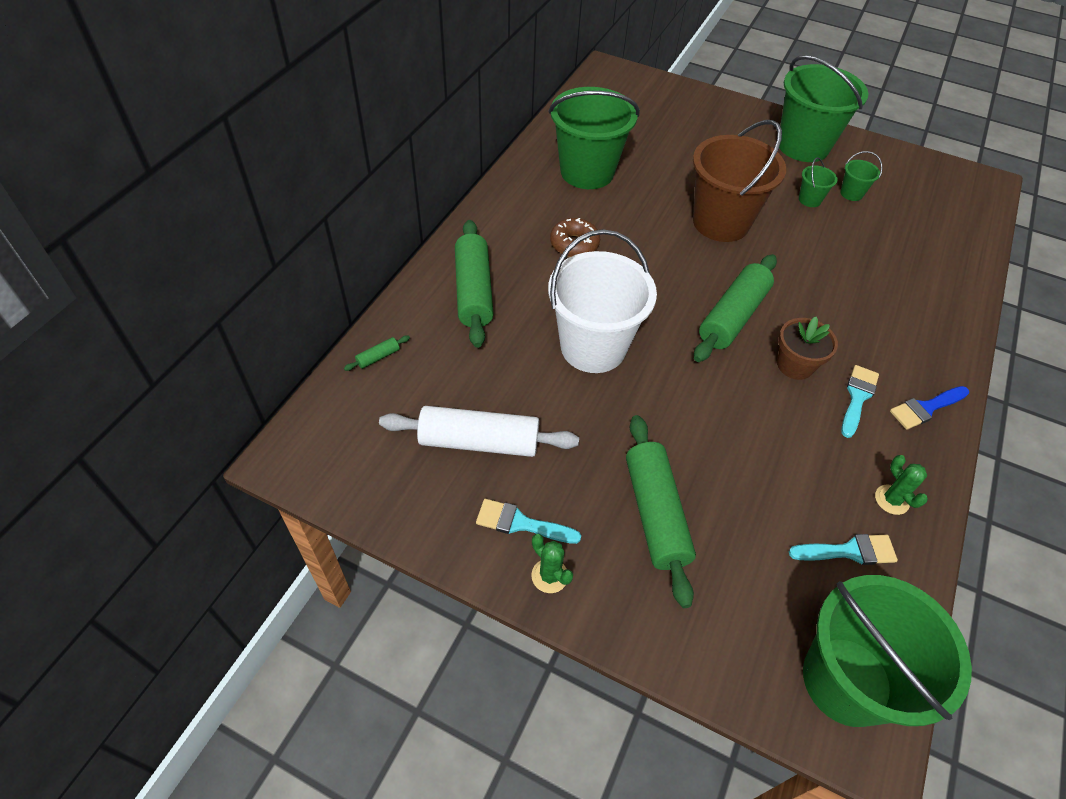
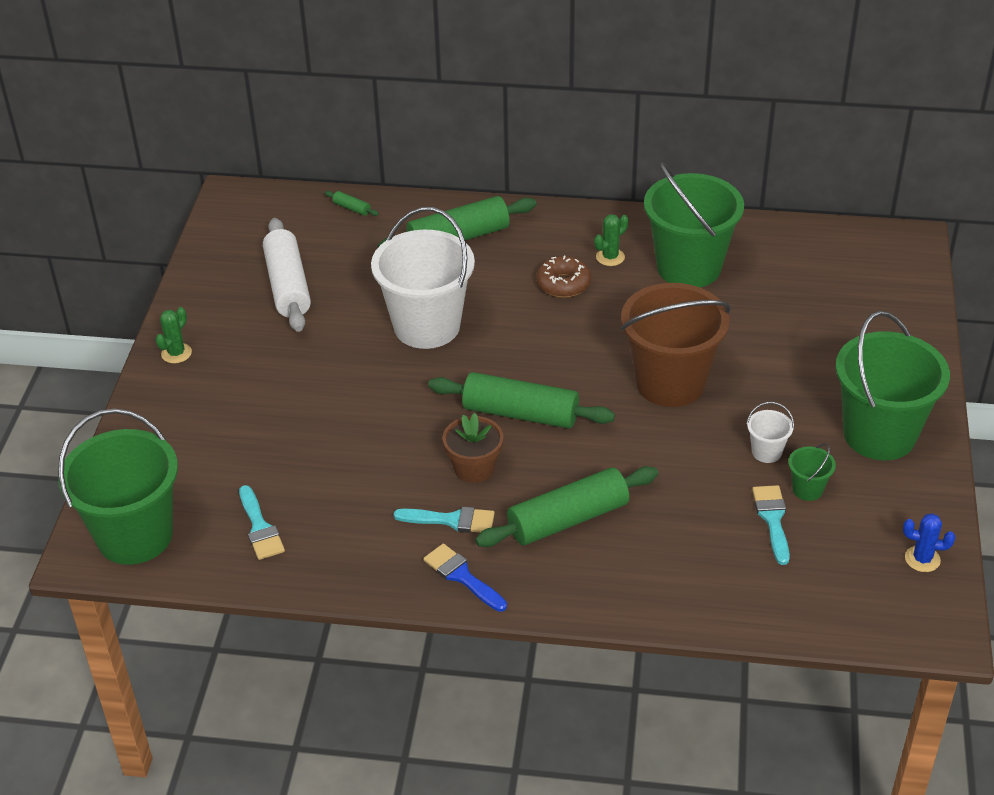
camera: 75 degrees right, 10 degrees down
(521, 523) = (218, 327): turquoise brush -> turquoise brush (772, 519)
(655, 513) = (255, 400): green rolling pin -> green rolling pin (568, 519)
(809, 200) = (766, 452): green bucket -> white bucket
(891, 500) = (329, 554): green cactus -> green cactus (610, 257)
(923, 168) = (922, 559): none -> blue cactus

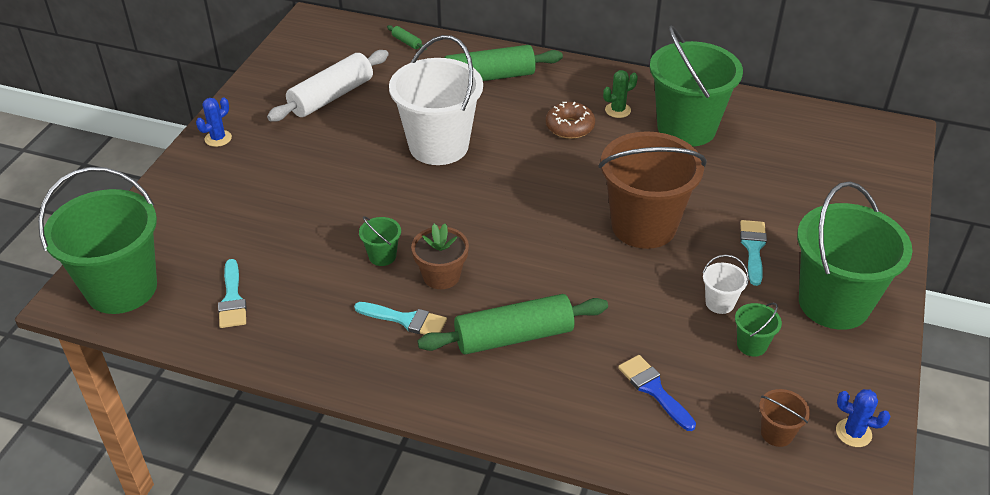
camera: 10 degrees right, 0 degrees up
(176, 353) = (218, 138): green cactus -> blue cactus
(288, 286) = (331, 96): white rolling pin -> white rolling pin turned 45 degrees clockwise
(405, 457) = (382, 256): none -> green bucket
(462, 576) = (399, 374): blue brush -> blue brush (654, 389)
(520, 413) = (498, 233): green rolling pin -> none
(772, 519) = (710, 368): turquoise brush -> turquoise brush (753, 248)
(850, 571) = (777, 433): none -> brown bucket

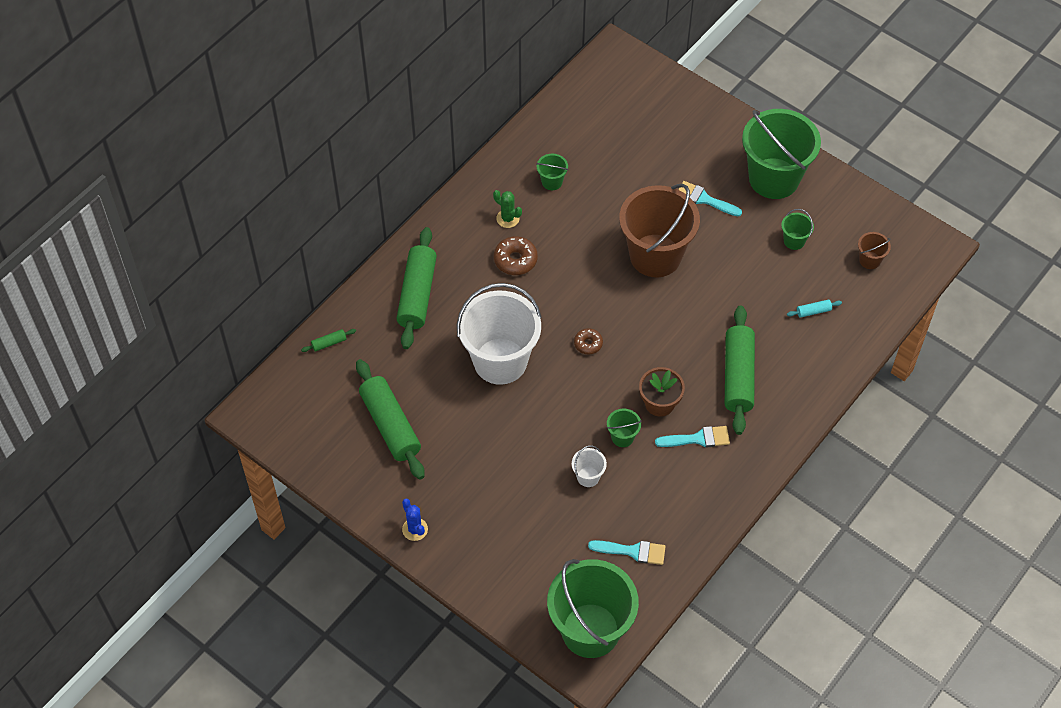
camera: 70 degrees left, 15 degrees up
(331, 96) = (390, 425): white rolling pin -> green rolling pin
(406, 320) = (698, 439): turquoise brush -> turquoise brush turned 45 degrees clockwise
(493, 201) = (588, 344): none -> brown donut
(617, 110) = (507, 218): green cactus -> green cactus turned 45 degrees counterclockwise
(654, 389) = (813, 311): blue brush -> turquoise rolling pin
(686, 128) = (552, 182): green bucket -> green bucket, size x0.41
(719, 303) = (750, 242): white bucket -> white bucket (588, 477)
(853, 433) = (882, 221): blue cactus -> none

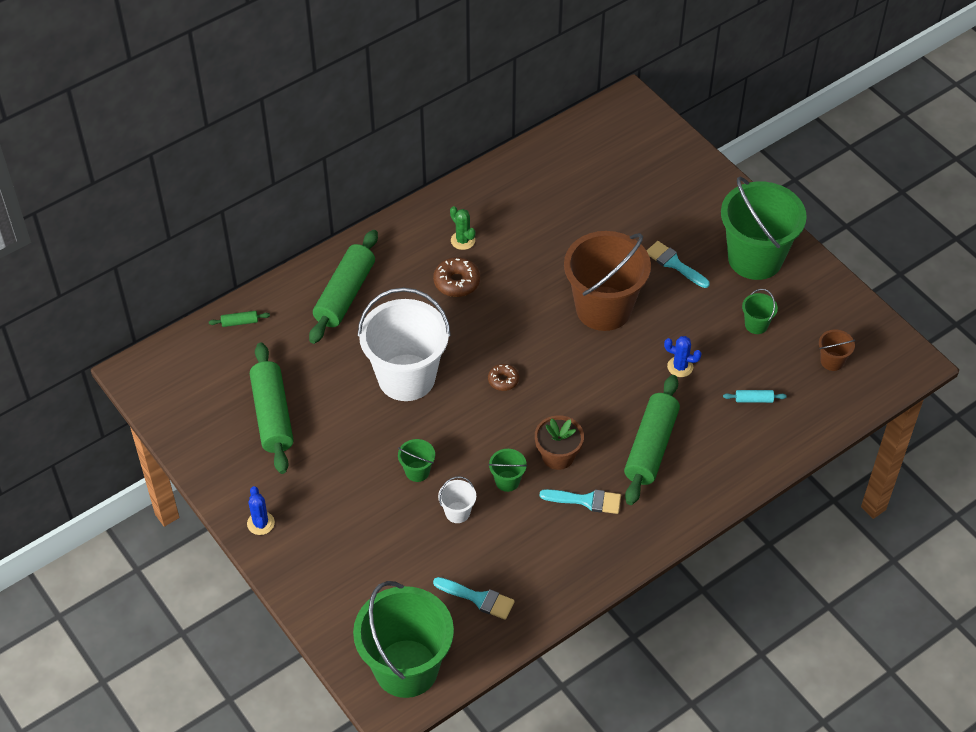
camera: 15 degrees right, 5 degrees down
(552, 182) = (520, 214): green bucket -> green bucket (417, 471)
(740, 295) = (680, 367): none -> blue cactus

